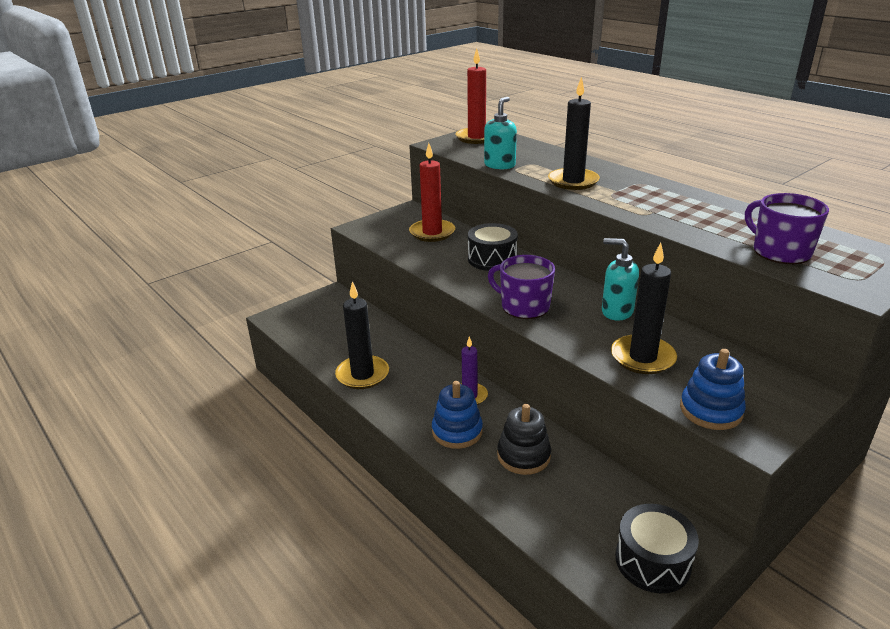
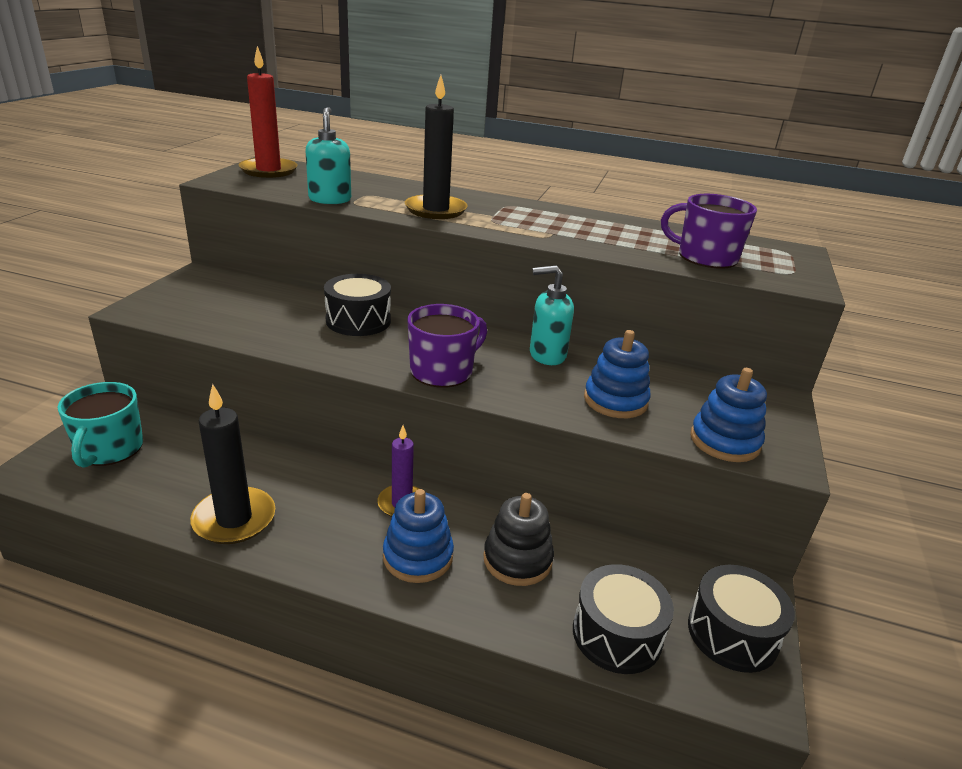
camera: 35 degrees left, 0 degrees up
(319, 315) = (109, 449): none -> turquoise mug
(432, 233) = (253, 300): red candle -> none
(524, 306) = (443, 371): purple mug -> purple mug turned 135 degrees clockwise
(559, 526) = (617, 634): none -> black drum
(642, 357) = (615, 400): black candle -> blue stacking toy

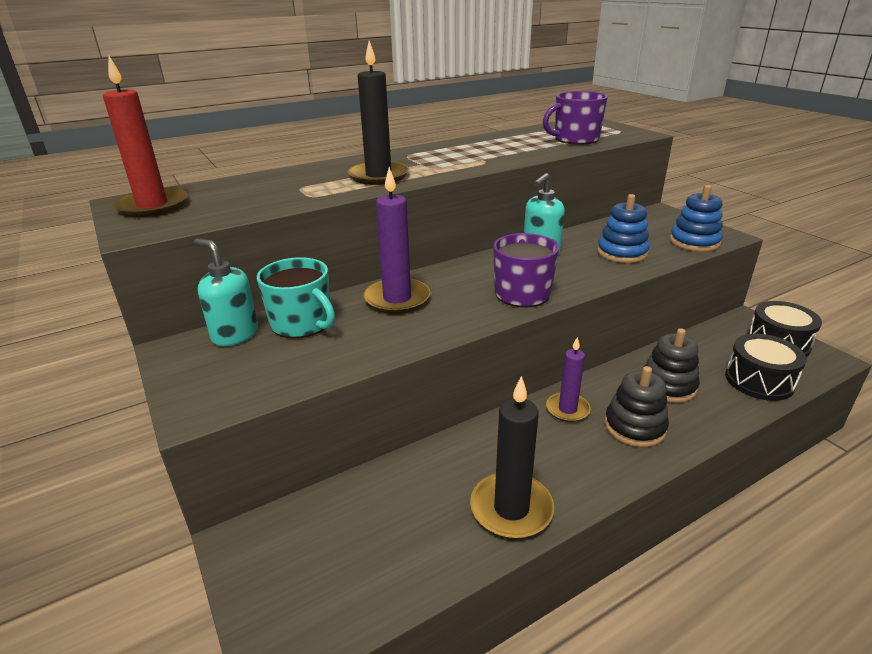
camera: 45 degrees left, 0 degrees up
(109, 449) = (308, 565): turquoise mug -> turquoise mug (302, 323)
(330, 199) = (286, 202): turquoise soap dispenser -> turquoise soap dispenser (235, 335)
(358, 320) = (397, 299): black drum -> purple candle
(418, 556) = (634, 427): blue stacking toy -> black stacking toy

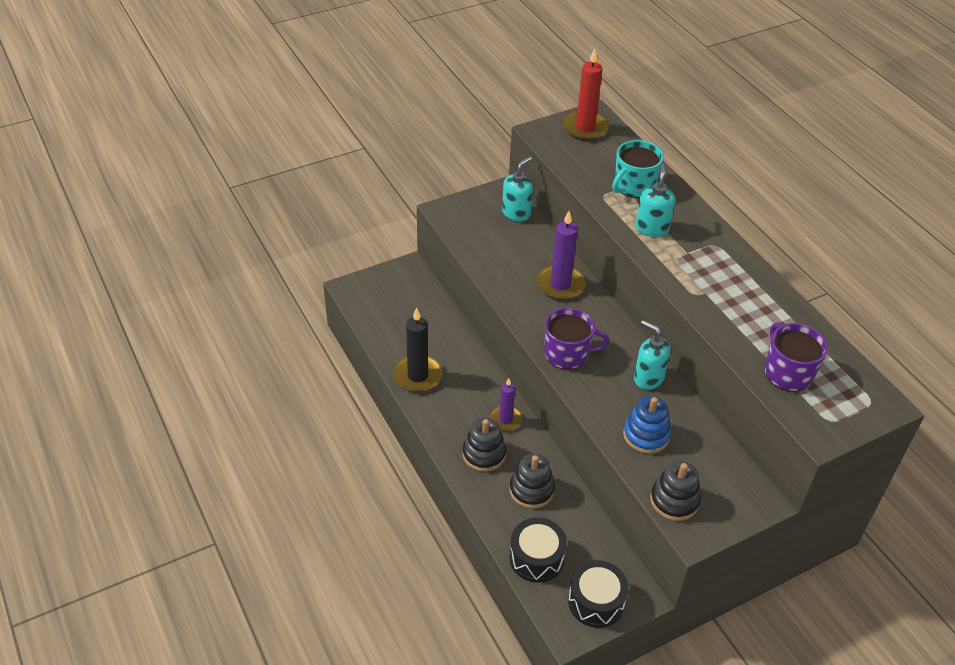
camera: 90 degrees right, 15 degrees up
(302, 323) = (528, 240): turquoise mug -> turquoise mug (634, 186)
(378, 176) = (652, 228): black candle -> turquoise soap dispenser
(694, 242) = (674, 500): blue stacking toy -> black stacking toy

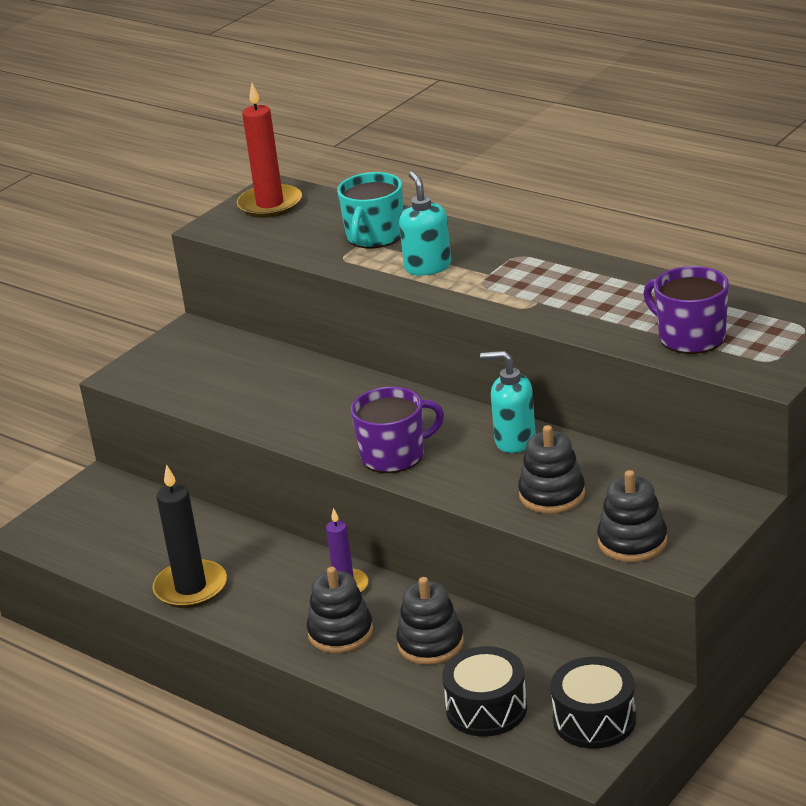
camera: 20 degrees left, 15 degrees down
(516, 213) = (224, 344): turquoise soap dispenser -> none
(560, 285) = (335, 393): purple candle -> none
(646, 435) = (552, 495): blue stacking toy -> black stacking toy

